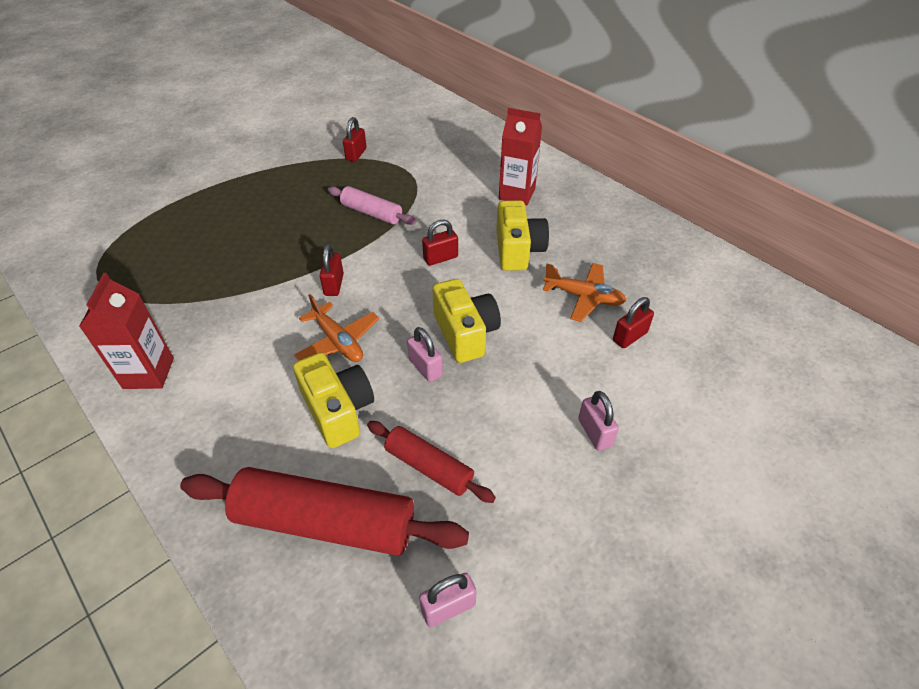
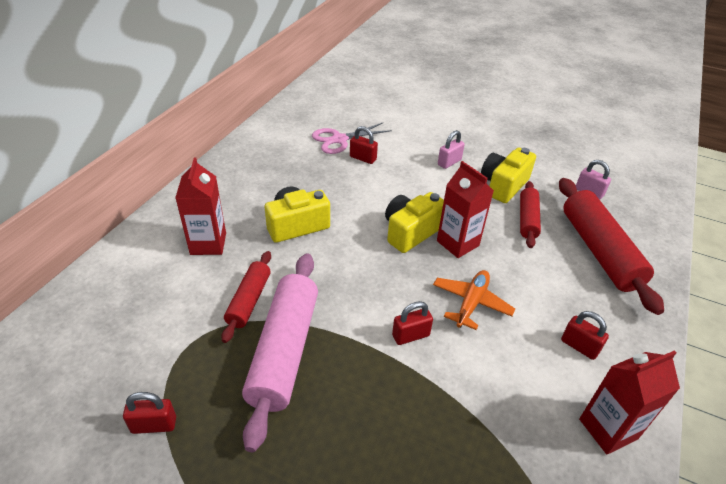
camera: 115 degrees left, 5 degrees down
(338, 410) = (528, 276): yellow camera -> yellow camera (503, 185)
(371, 213) = (284, 351): pink rolling pin -> pink rolling pin, size x1.78
(425, 368) = (457, 243): pink padlock -> red carton
(434, 205) = (249, 301): none -> red rolling pin
(440, 258) = (332, 271): red padlock -> red padlock (579, 346)
(583, 297) = (335, 182): orange plane -> none
(681, 326) = (339, 140): none -> pink scissors

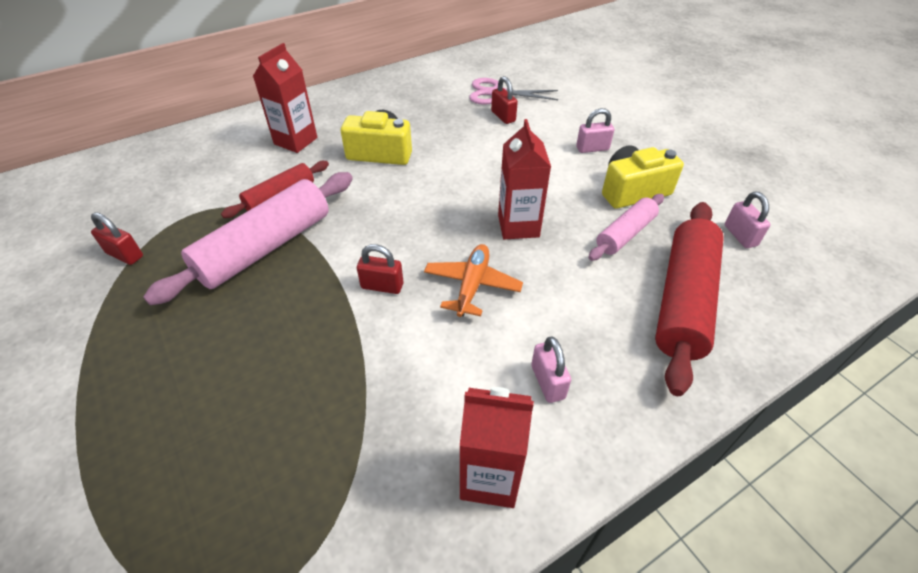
camera: 35 degrees right, 5 degrees up
(411, 232) = (480, 197): yellow camera -> none
(471, 303) = (472, 285): orange plane -> orange plane turned 45 degrees counterclockwise
(527, 219) = (625, 234): red rolling pin -> pink rolling pin
(579, 346) = (547, 382): red padlock -> pink padlock

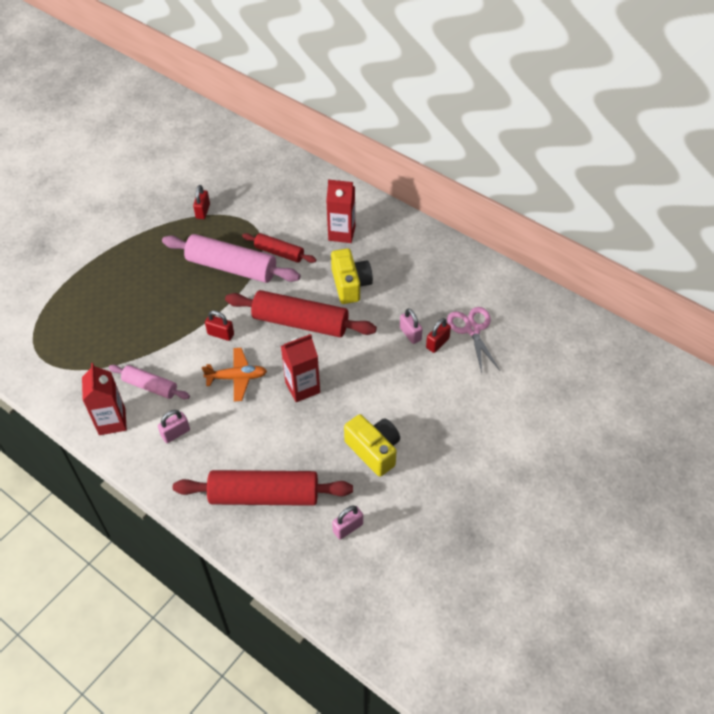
camera: 70 degrees right, 5 degrees up
(382, 286) = (220, 334): red padlock -> red padlock turned 60 degrees counterclockwise
(412, 204) = (300, 322): none -> red rolling pin
(592, 148) = (420, 414): pink padlock -> pink padlock (410, 334)
(625, 234) = (319, 452): pink rolling pin -> pink rolling pin (150, 386)

